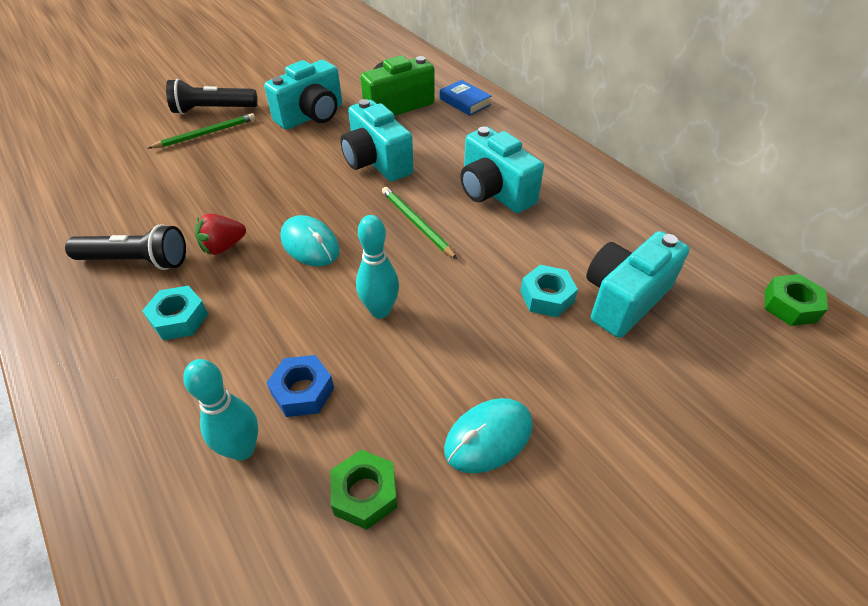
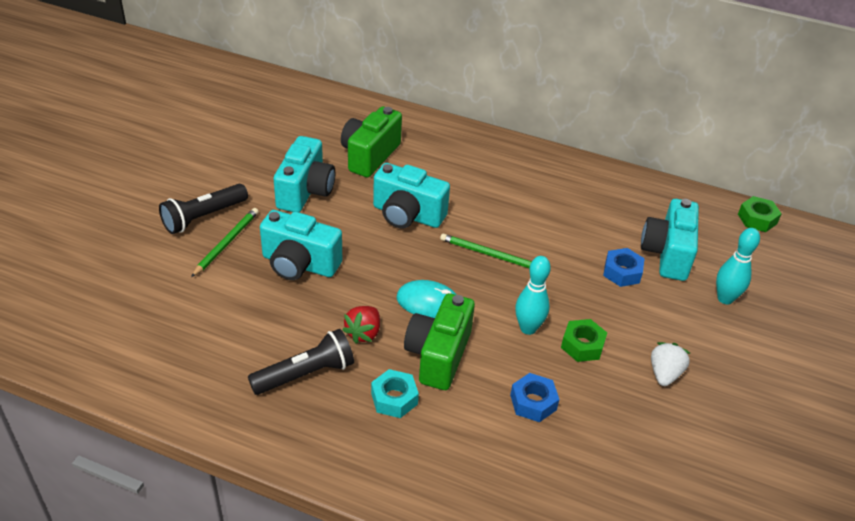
camera: 35 degrees left, 5 degrees down
(242, 449) = (533, 453): turquoise bowling pin -> turquoise bowling pin (725, 298)
(264, 297) = (438, 355): none -> green camera
(365, 494) = (628, 438): green nut -> green nut (582, 345)
(465, 102) = (423, 133): blue book -> none
(488, 437) = (664, 374): turquoise mouse -> white strawberry
(494, 192) = (520, 207): turquoise camera -> turquoise camera (299, 264)
(546, 297) = (622, 272): turquoise nut -> blue nut

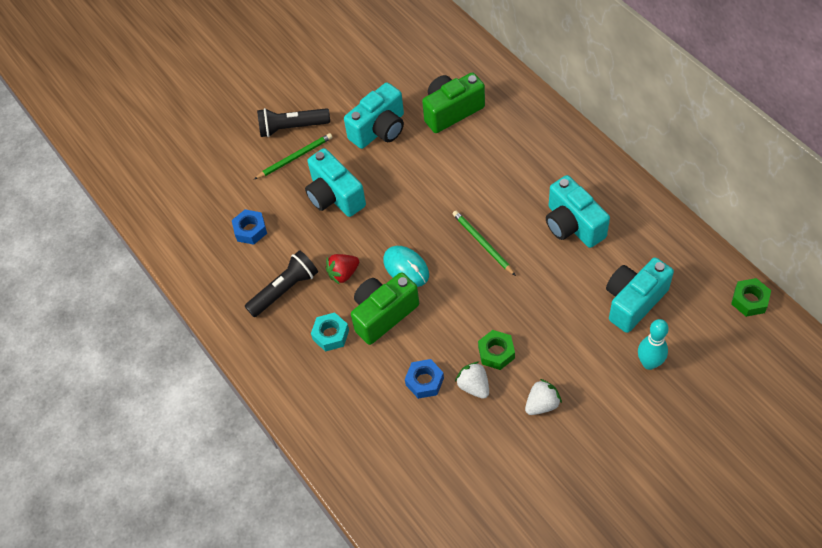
camera: 40 degrees right, 15 degrees up
(306, 374) = (285, 290): black flashlight -> black flashlight turned 45 degrees counterclockwise
(407, 215) = (443, 181): turquoise camera -> turquoise camera (572, 225)
(528, 328) = (465, 320): turquoise bowling pin -> none
(586, 385) = (474, 386): none -> white strawberry
(622, 272) = (579, 303): blue nut -> blue nut (250, 230)

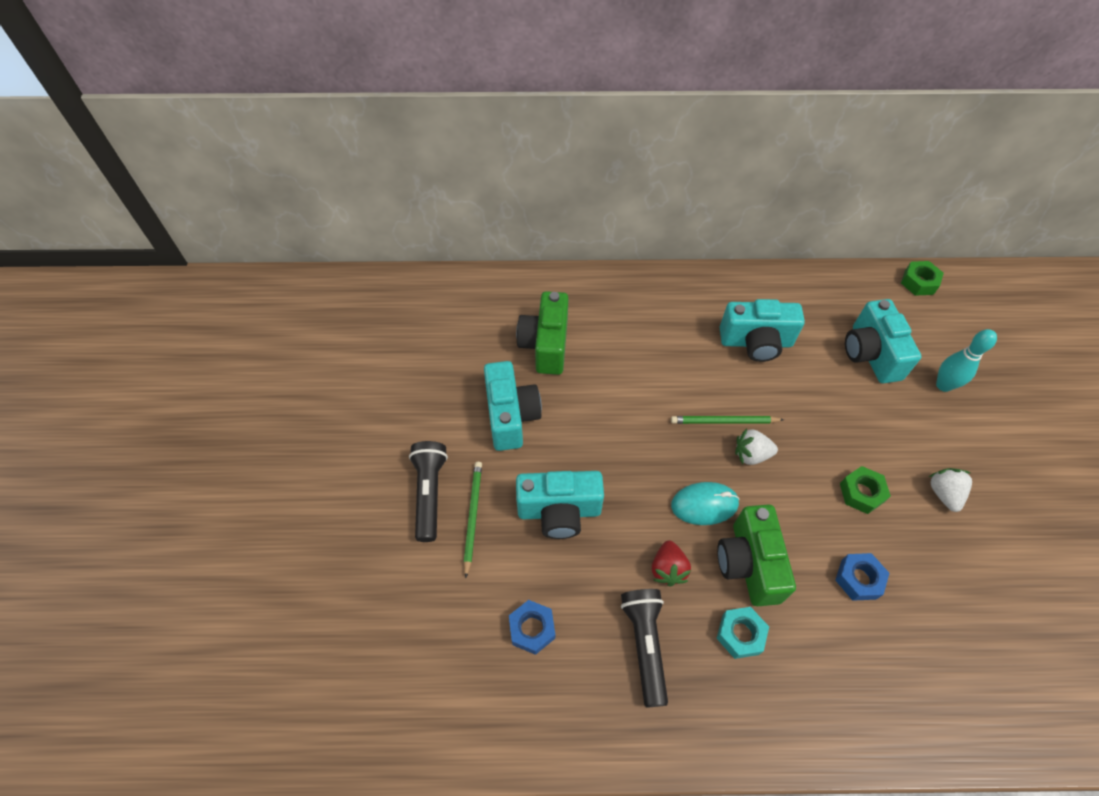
camera: 60 degrees left, 0 degrees up
(292, 127) = (429, 493): black flashlight -> black flashlight turned 150 degrees clockwise
(474, 386) = (890, 538): white strawberry -> white strawberry (751, 454)

